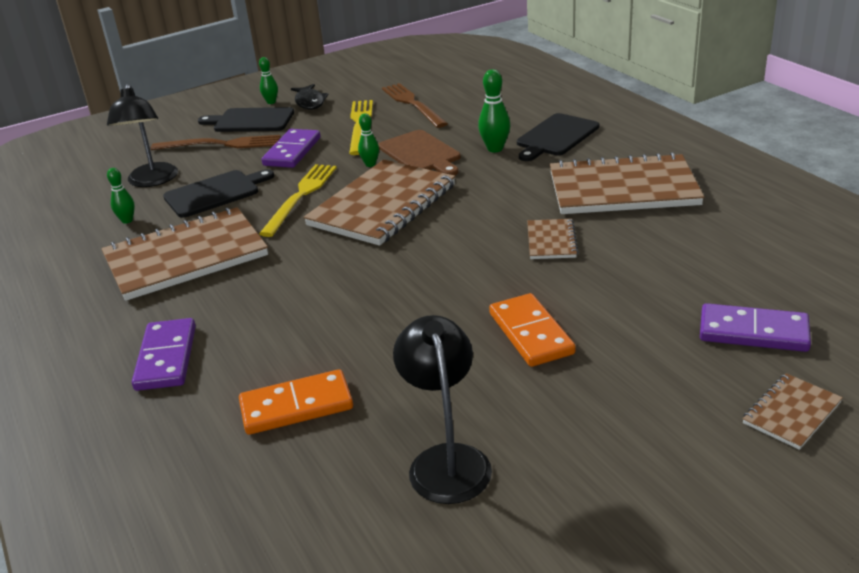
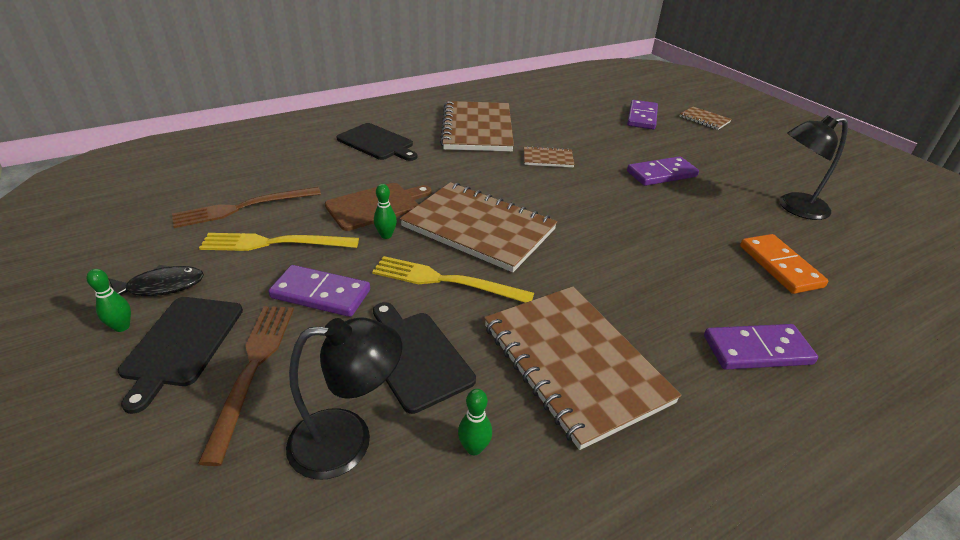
camera: 95 degrees left, 5 degrees up
(495, 149) = (386, 169): green bowling pin -> none
(530, 333) = (661, 174): orange domino -> purple domino

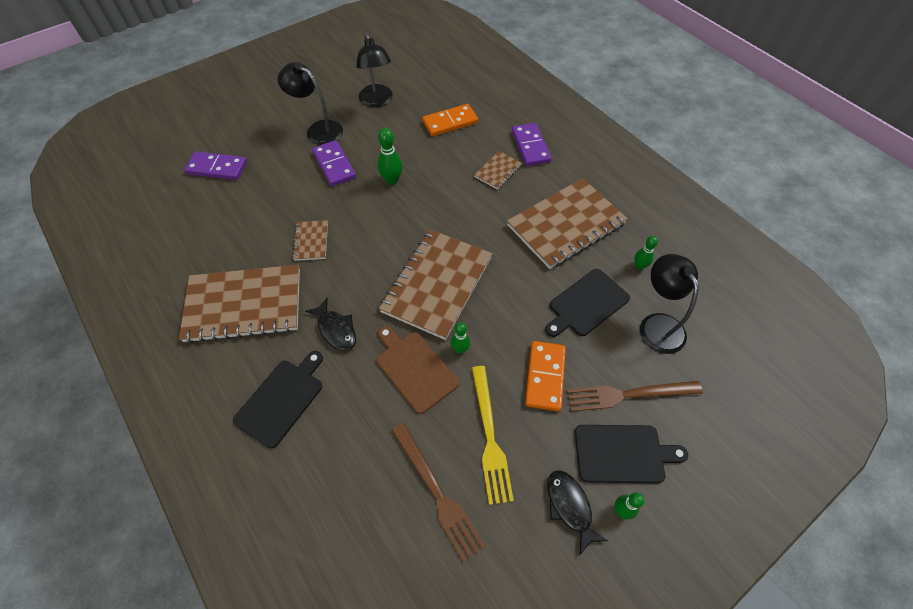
camera: 95 degrees left, 20 degrees up
(320, 294) = (545, 377): purple domino -> orange domino
(437, 167) = (336, 329): none -> black fish
(446, 281) = (509, 298): yellow fork -> none
(645, 209) = (392, 180): none -> green bowling pin
(704, 119) = (224, 125): brown notebook -> brown notebook (498, 171)
(718, 166) = (318, 130): none -> black lamp

